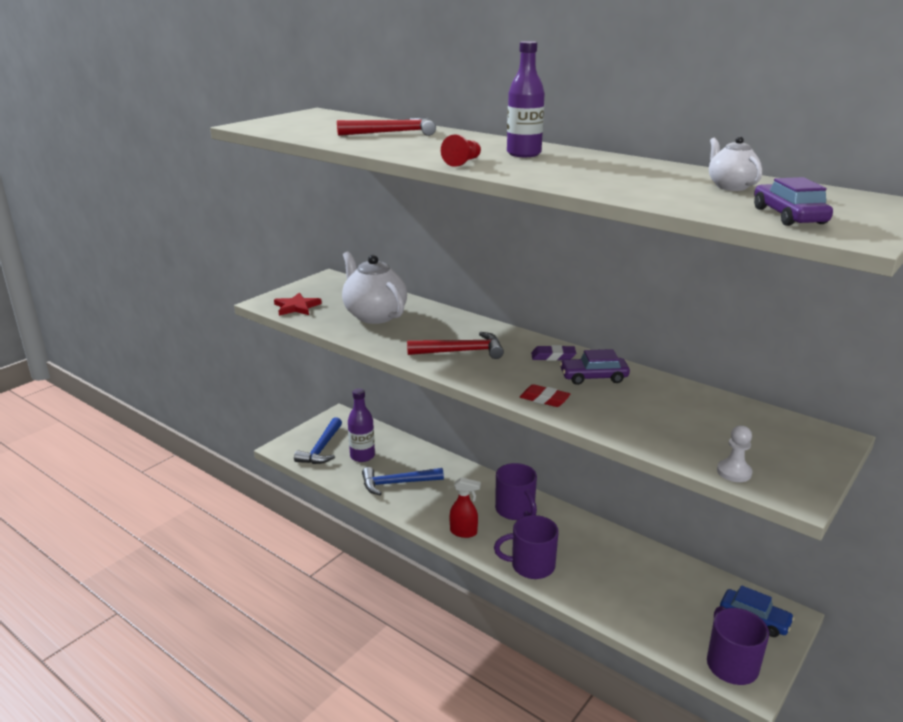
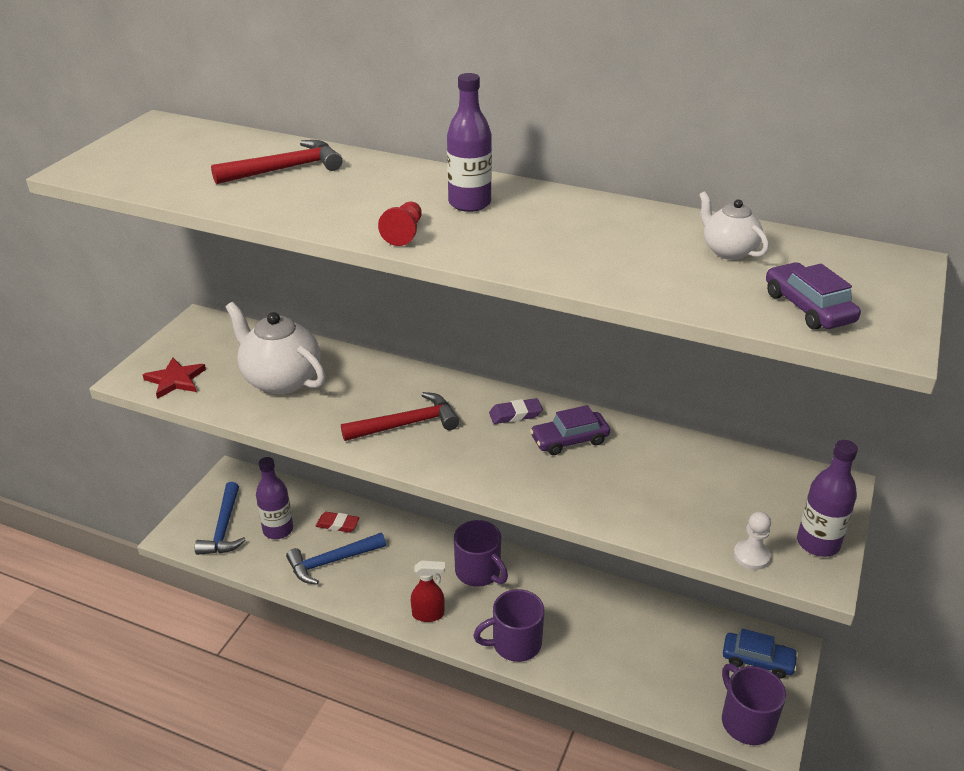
camera: 15 degrees left, 10 degrees up
(544, 399) = (525, 485): red eraser -> red eraser (337, 524)
(802, 473) = (818, 543): none -> purple bottle

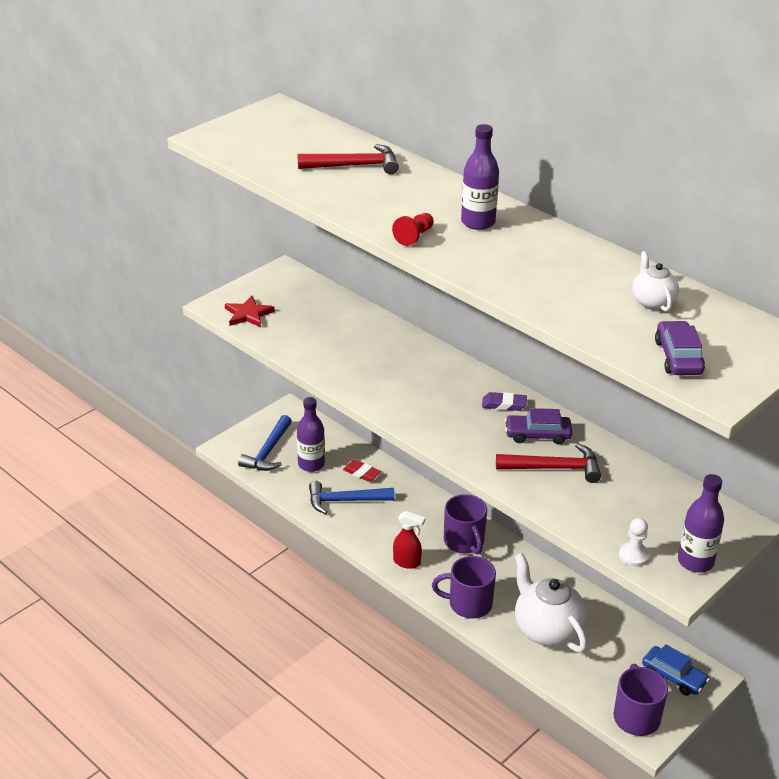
camera: 20 degrees right, 0 degrees up
(281, 380) = (329, 333): white teapot -> white teapot (546, 629)
(407, 424) = (412, 391): red hammer -> red hammer (555, 468)

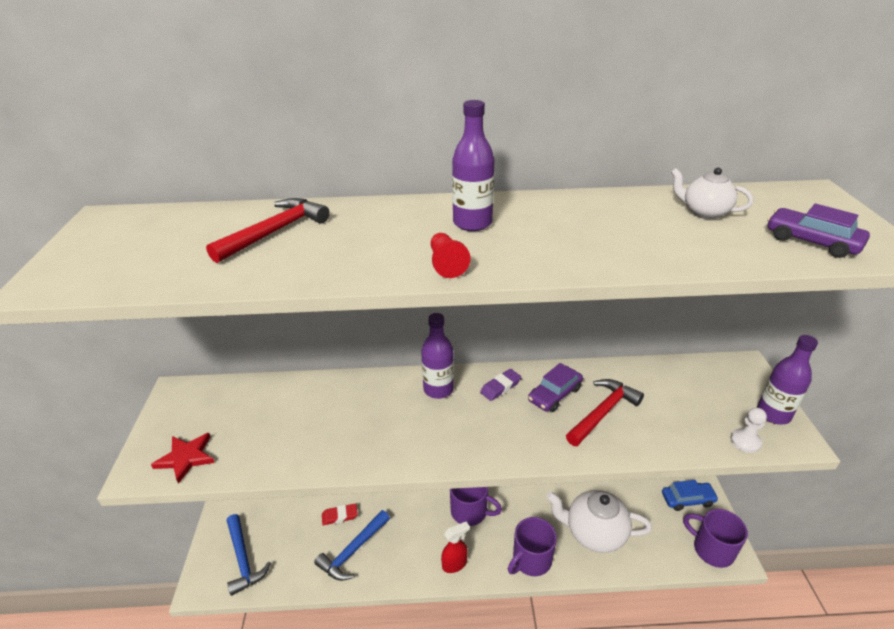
camera: 45 degrees left, 0 degrees up
(311, 464) = (292, 541): purple bottle -> purple bottle (438, 389)

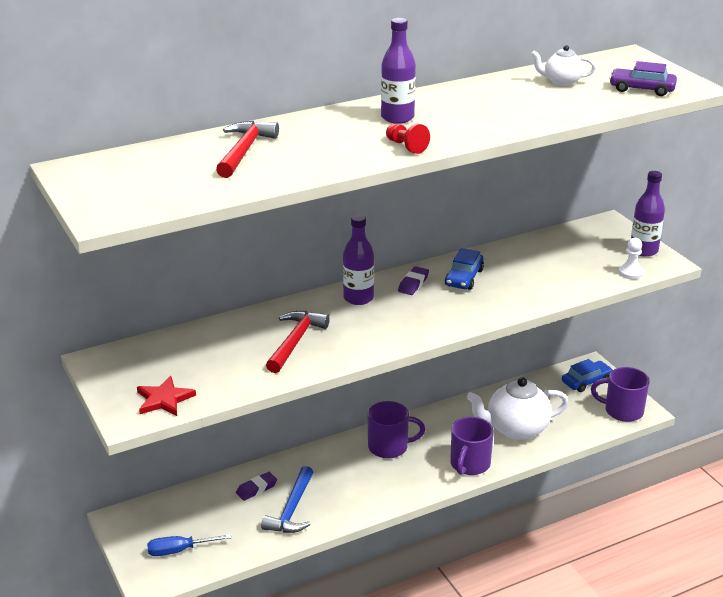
camera: 25 degrees left, 5 degrees down
(243, 559) = (179, 550): blue hammer -> blue screwdriver
(339, 516) = (256, 489): red eraser -> purple eraser
(455, 564) = (400, 488): red spray bottle -> none
(554, 394) = (464, 278): purple car -> blue car
(603, 412) = (512, 280): red hammer -> red hammer (295, 341)

